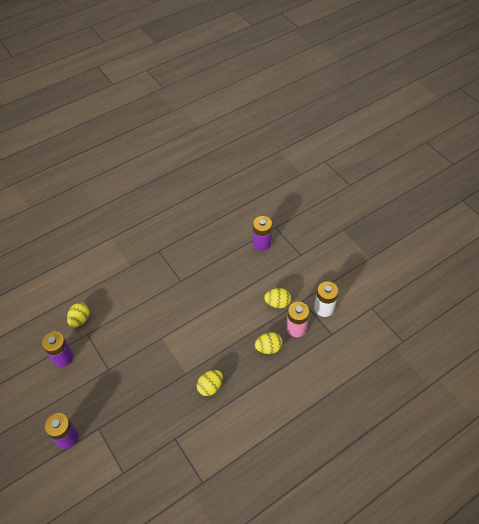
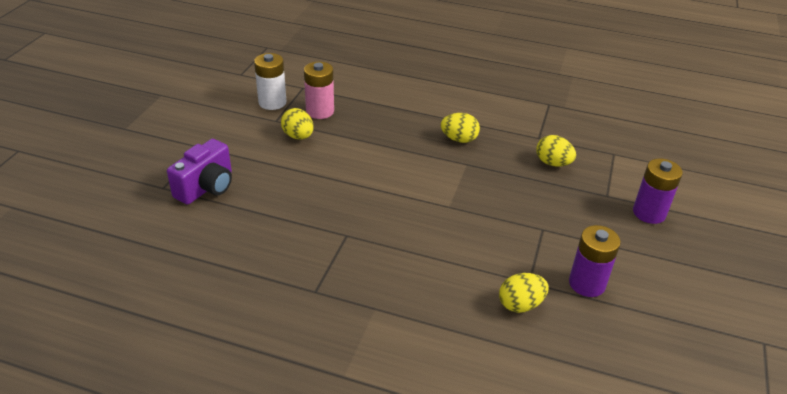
camera: 130 degrees left, 15 degrees down
(261, 243) = (206, 187): purple battery -> purple camera
(268, 348) = (366, 120): yellow egg -> yellow egg (553, 163)

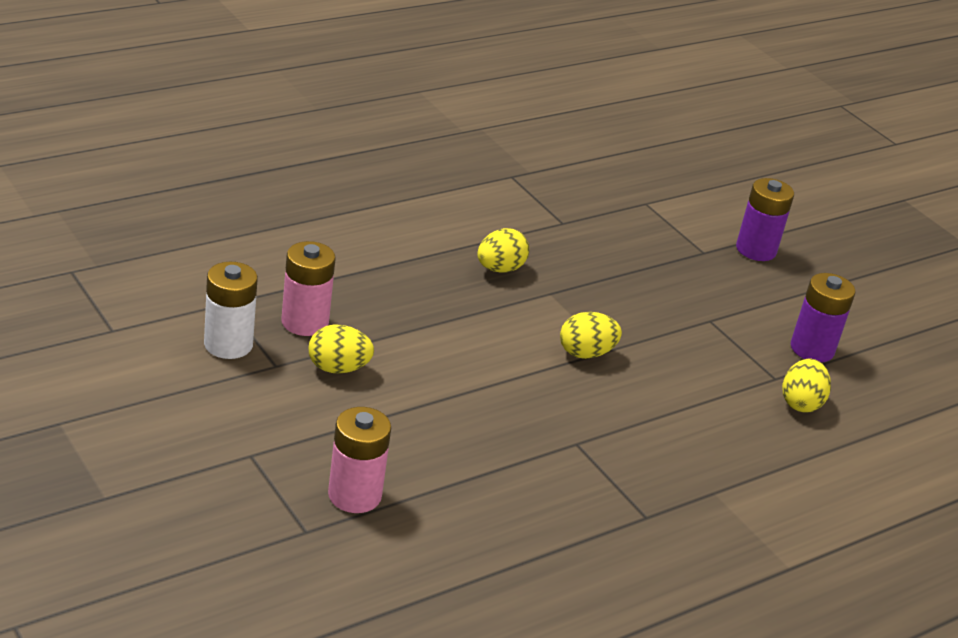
camera: 55 degrees left, 5 degrees down
(206, 187) = (354, 495): purple camera -> pink battery
(553, 163) = (617, 245): yellow egg -> yellow egg (585, 353)

